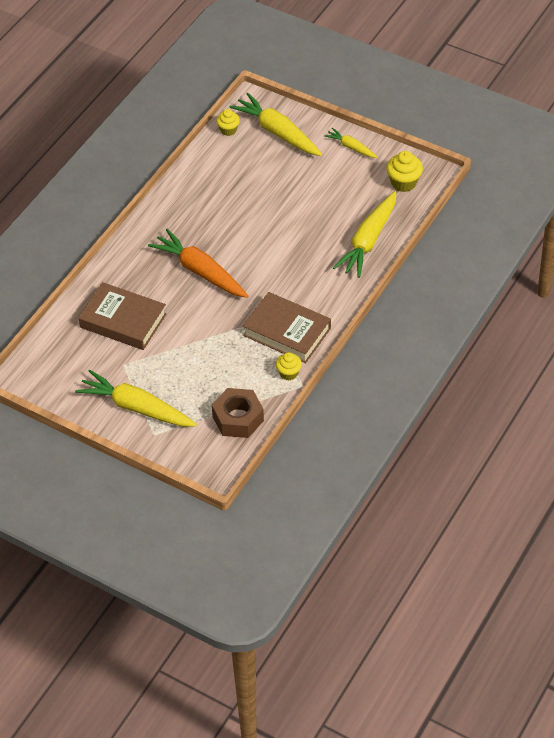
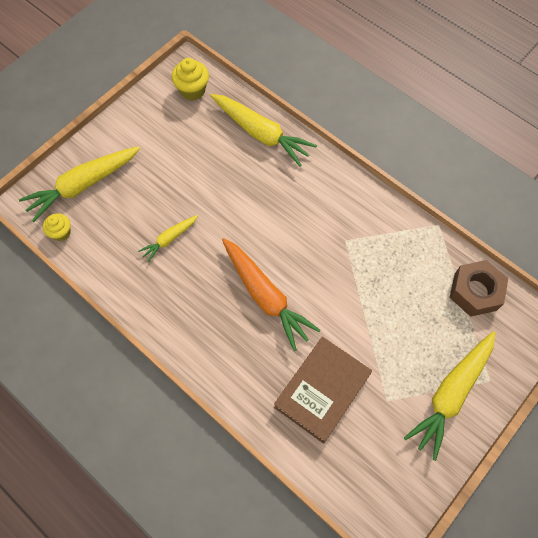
camera: 80 degrees left, 15 degrees up
(200, 271) = (265, 296): orange carrot -> orange carrot turned 90 degrees counterclockwise
(287, 332) = (366, 226): brown book -> none
(288, 373) = (421, 234): yellow cupcake -> none
(351, 147) = (129, 124): yellow carrot -> yellow carrot (169, 239)

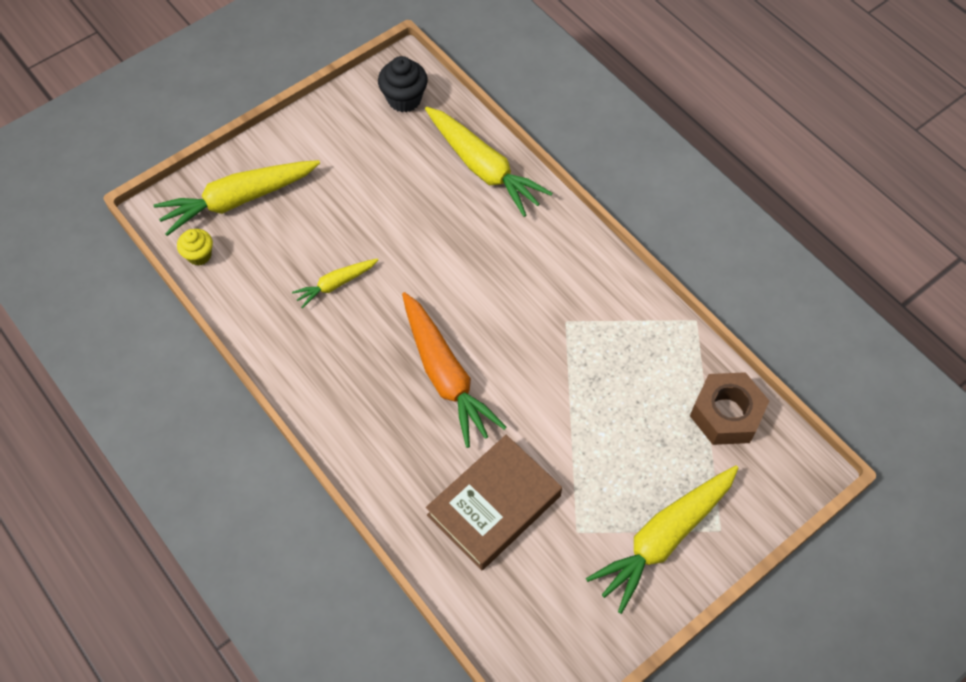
camera: 10 degrees right, 5 degrees down
(192, 90) = (404, 99): yellow cupcake -> black cupcake

